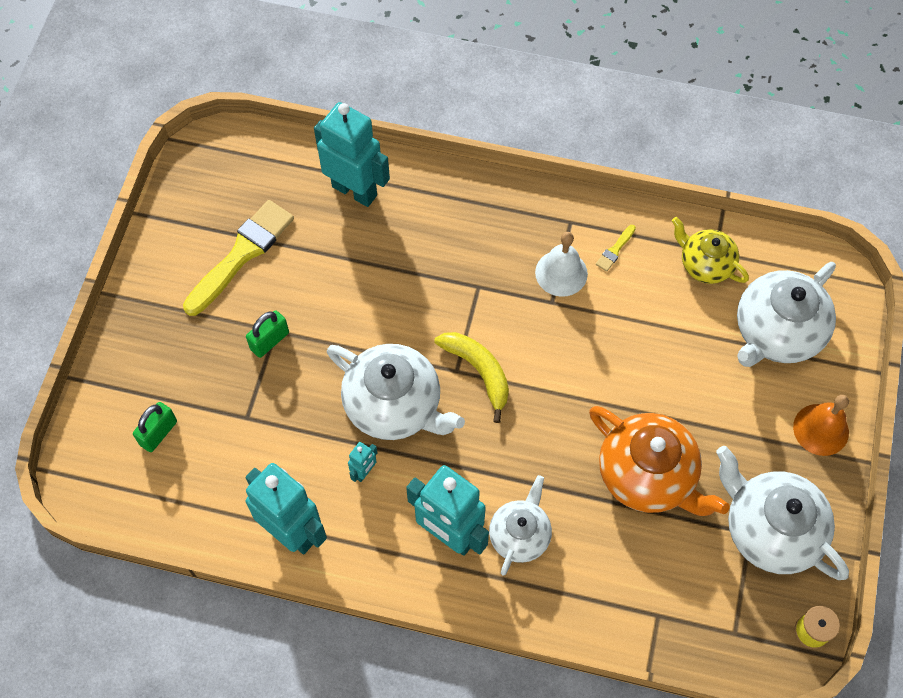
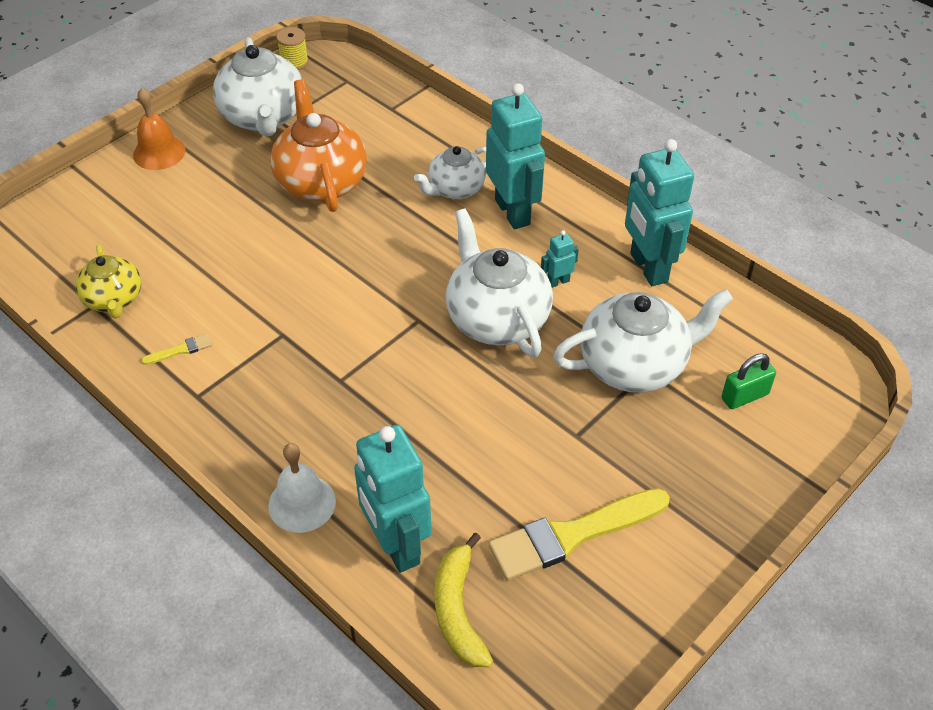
camera: 150 degrees left, 15 degrees down
(269, 341) = (587, 428): green padlock -> none
(479, 371) = (398, 310): yellow banana -> yellow banana (458, 610)
(561, 273) = (250, 354): white bell -> white bell (302, 503)
(776, 332) = (116, 224): white teapot -> white teapot (634, 364)

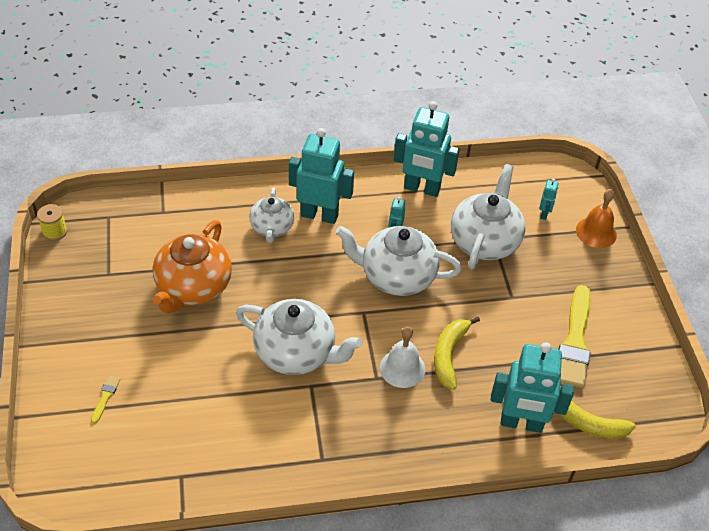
camera: 55 degrees left, 0 degrees up
(114, 300) = (188, 461): yellow teapot -> none
(159, 152) = (62, 358): orange bell -> orange bell (596, 232)
(181, 350) = (273, 447): yellow brush -> yellow brush (105, 397)
(263, 117) = (93, 280): white teapot -> white teapot (296, 353)
(302, 503) = (455, 451): white bell -> white bell (402, 368)
(321, 181) = (193, 287): orange teapot -> orange teapot turned 90 degrees counterclockwise
(432, 424) = (449, 355): none -> yellow banana
(744, 396) = (544, 214): green padlock -> turquoise robot

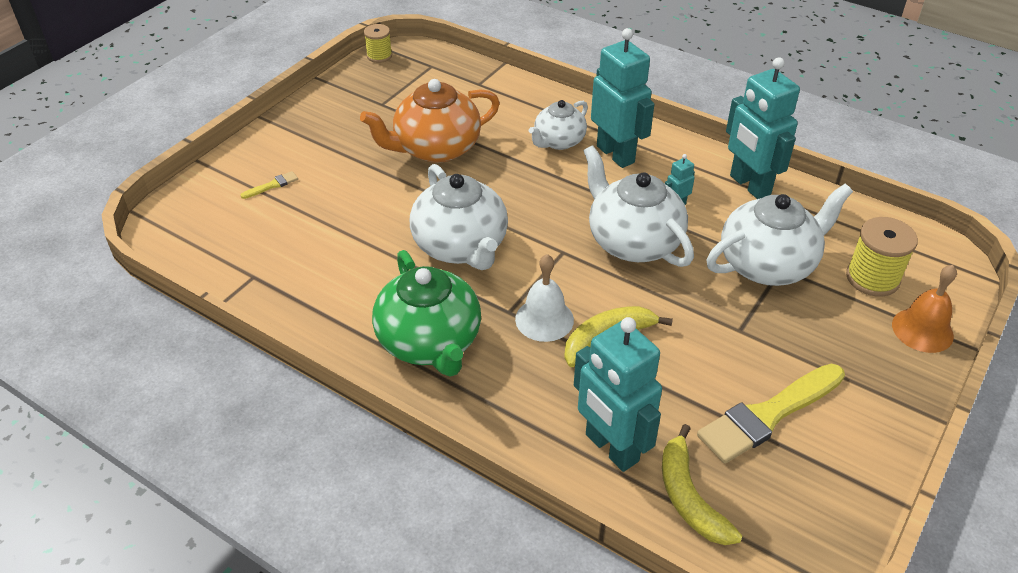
camera: 45 degrees right, 5 degrees down
(353, 435) = (430, 342): none -> green teapot
(544, 214) = (872, 278): turquoise robot -> yellow spool

